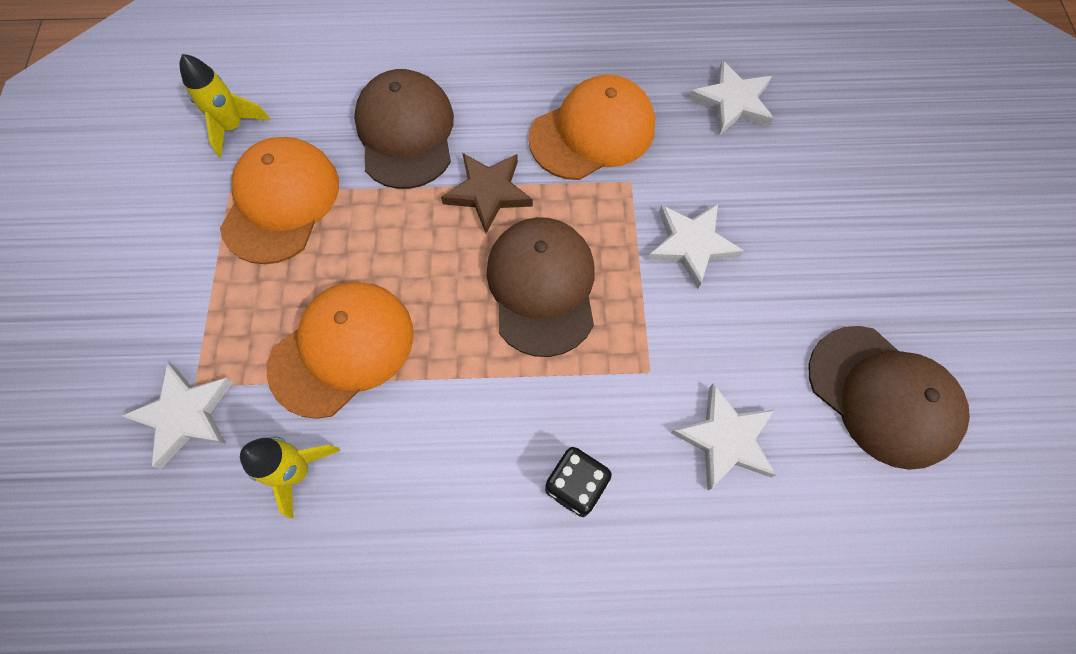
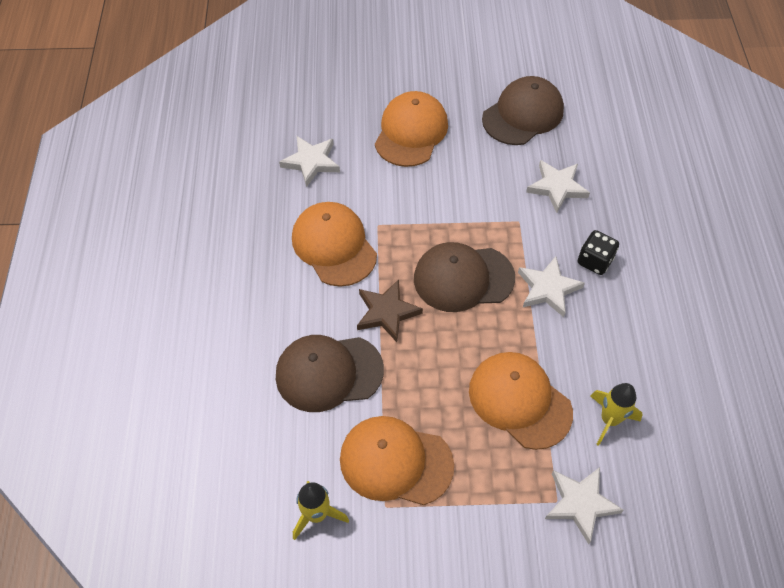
camera: 90 degrees left, 10 degrees down
(691, 245) = (428, 194): white star -> white star (548, 288)
(810, 224) = (411, 132): none -> orange cap

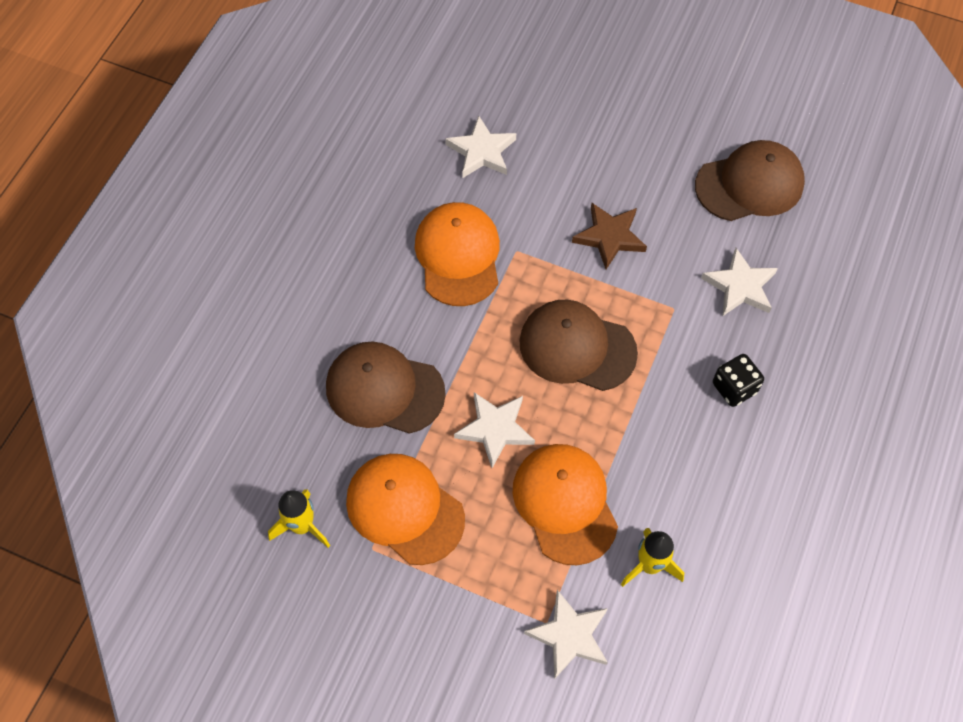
camera: 25 degrees right, 5 degrees up
(387, 312) = (476, 351): brown star -> brown star (609, 237)
(411, 132) = (609, 157): orange cap -> none
(548, 288) = (664, 397): white star -> white star (495, 429)

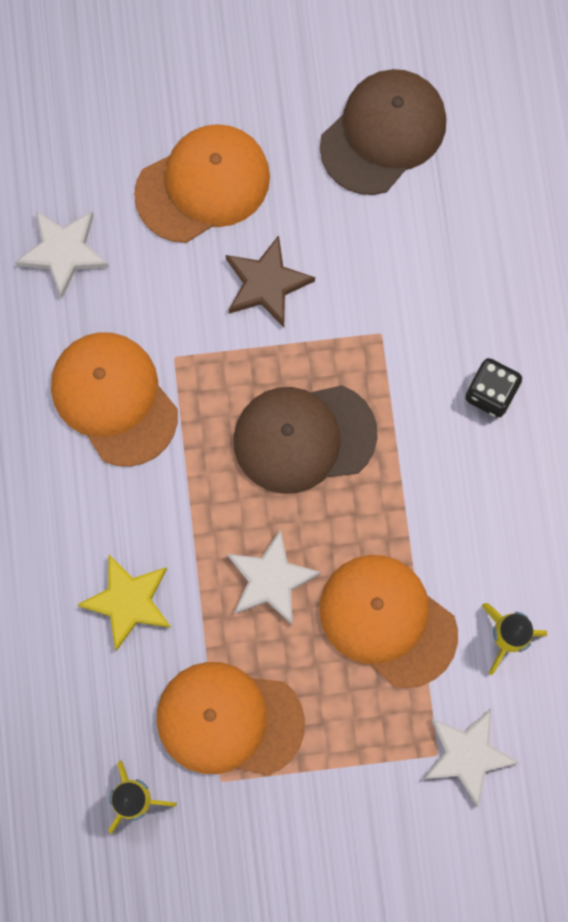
camera: 30 degrees left, 15 degrees up
(384, 390) = (128, 602): brown cap -> yellow star
(602, 156) = (203, 185): none -> orange cap
(740, 286) = (436, 268): white star -> none

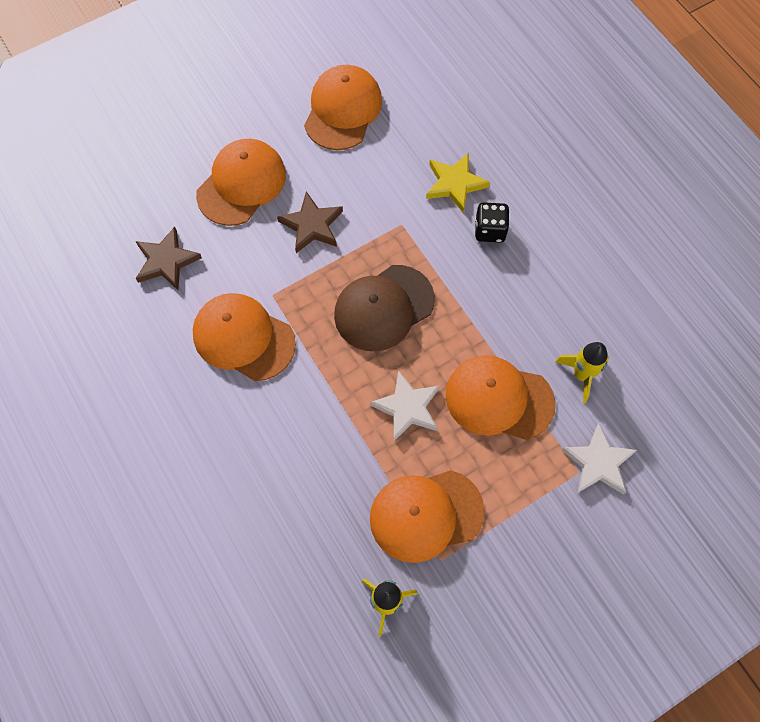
camera: 25 degrees left, 10 degrees down
(63, 252) = (166, 261): white star -> brown star
(128, 602) = (316, 466): yellow star -> yellow star (455, 184)
(383, 133) = (343, 110): brown cap -> orange cap

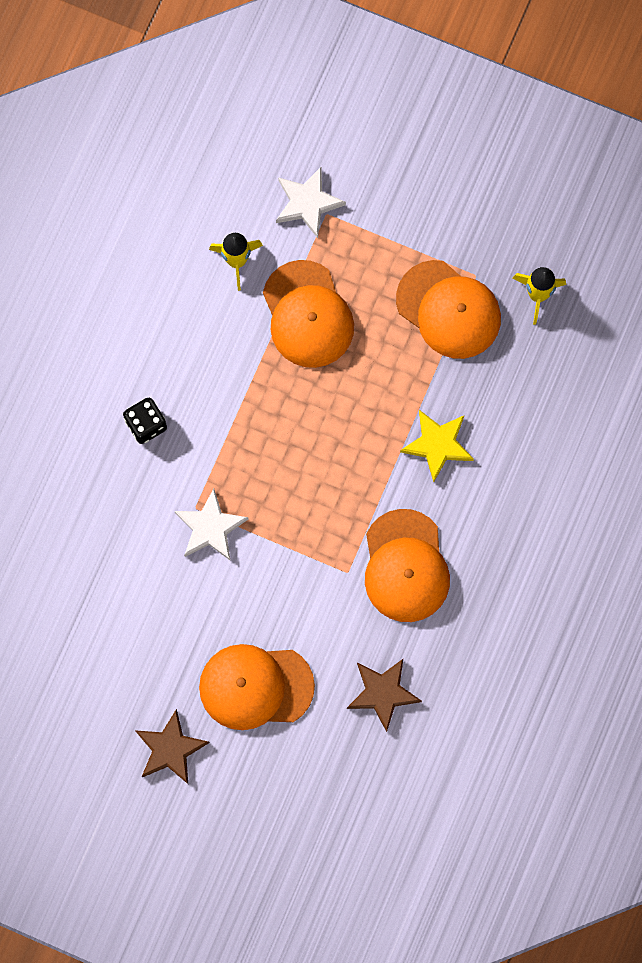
camera: 125 degrees left, 10 degrees up
(312, 225) = (253, 588): brown star -> brown star (170, 749)
(343, 110) = (105, 651): orange cap -> none
(383, 308) = (291, 466): brown cap -> none
(407, 407) = (369, 384): white star -> white star (210, 528)
(455, 184) = (117, 488): yellow star -> yellow star (437, 444)

